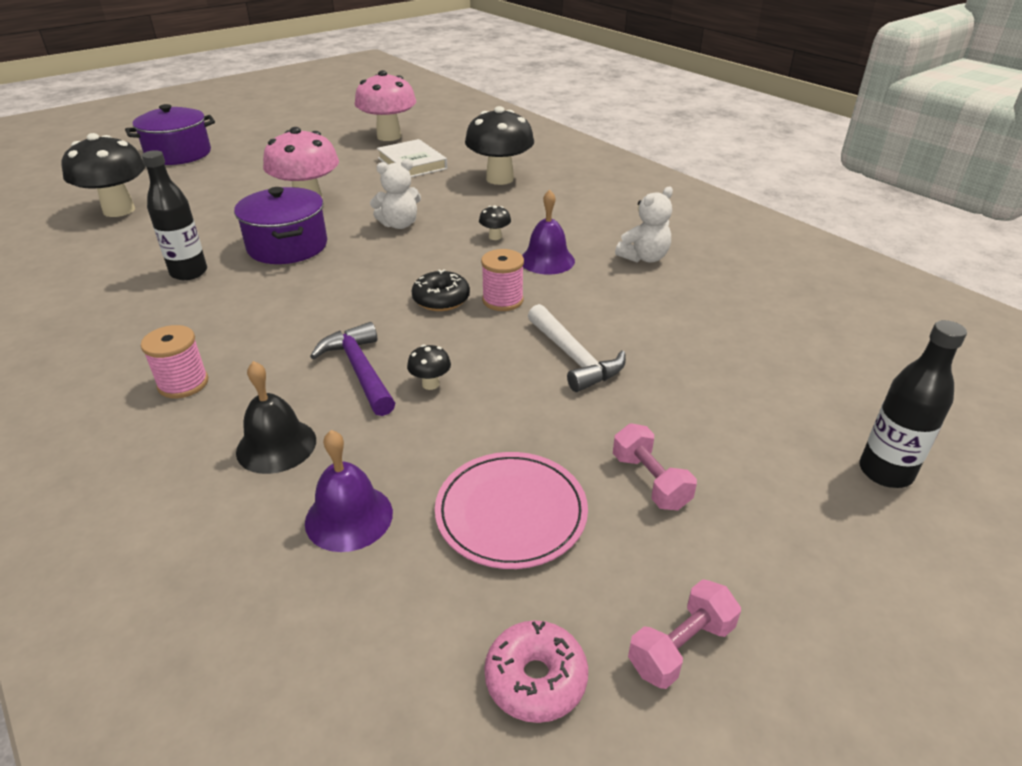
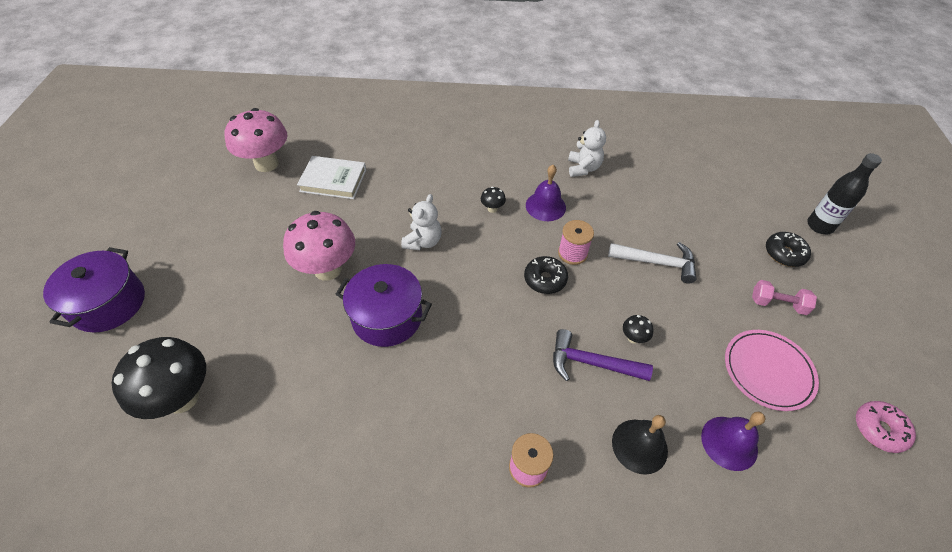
camera: 50 degrees left, 15 degrees up
(189, 272) = (364, 396): black bottle -> none
(500, 179) = (414, 157): black mushroom -> none
(681, 647) = (884, 367): pink dumbbell -> none
(762, 455) = (784, 254): none -> black donut

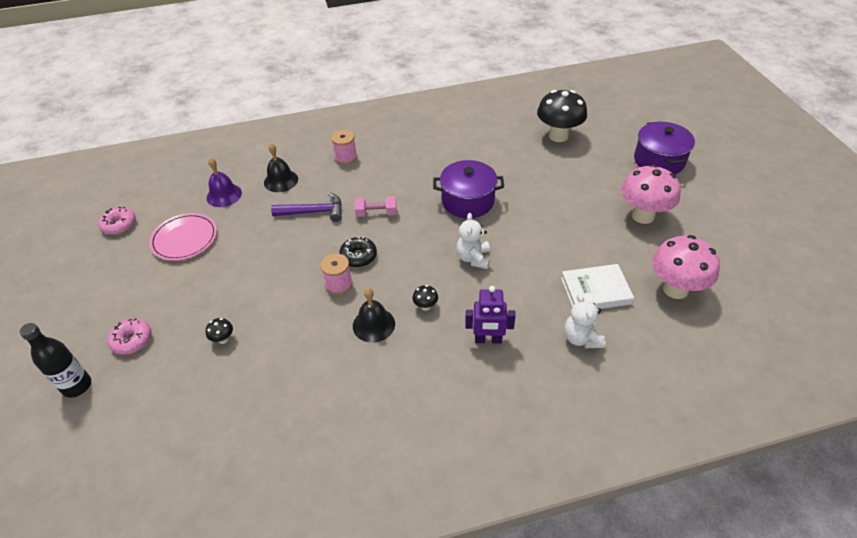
camera: 165 degrees right, 5 degrees down
(327, 269) = (534, 217): pink mushroom -> pink mushroom (643, 216)
(451, 169) = (488, 339): none -> purple robot
(545, 206) = (373, 325): purple bell -> black bell
(583, 168) = (341, 387): white teddy bear -> white teddy bear (581, 338)
(633, 338) = (283, 234): black mushroom -> black mushroom (223, 339)
(657, 263) = (260, 297): white hammer -> none
(777, 304) = (158, 289): pink dumbbell -> pink dumbbell (376, 213)
(784, 254) = (132, 340): black donut -> pink donut

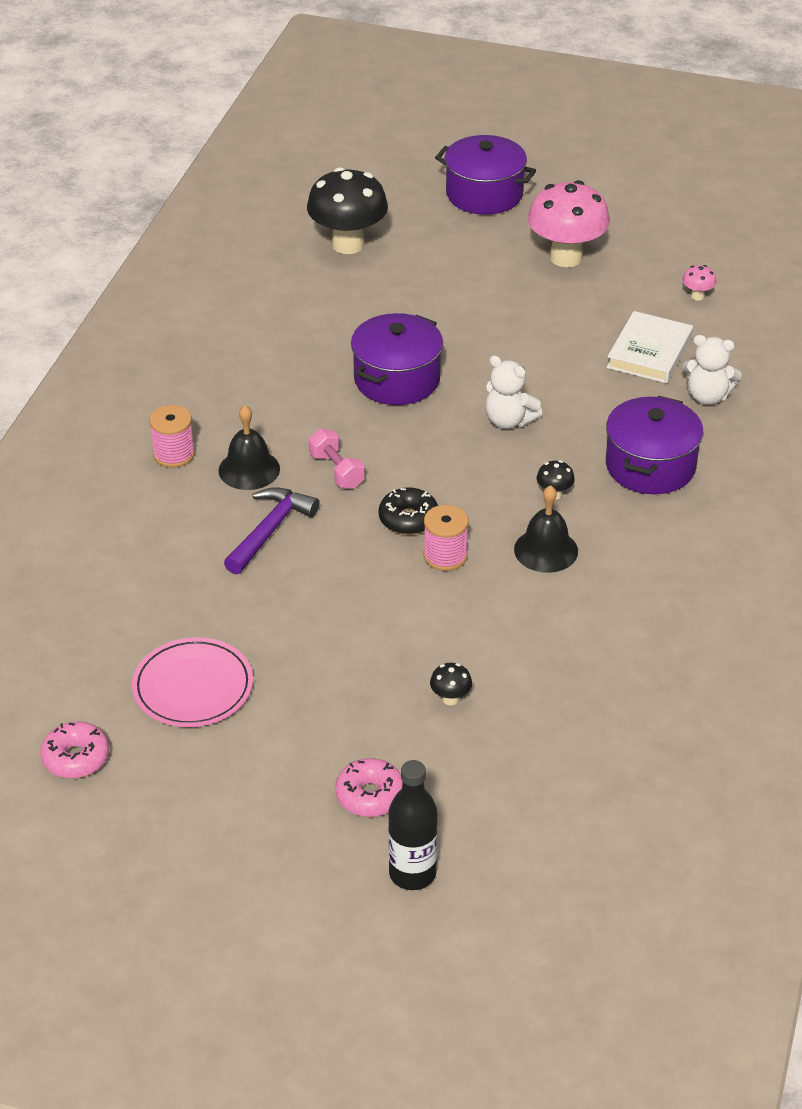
camera: 60 degrees left, 5 degrees down
(224, 195) = (126, 614): purple bell -> none
(281, 180) = (156, 541): black bell -> black bell (249, 469)
(376, 213) = (336, 471): pink dumbbell -> pink dumbbell turned 60 degrees counterclockwise
(488, 339) = (650, 466): purple robot -> purple pot
(675, 289) = (697, 296): pink mushroom -> pink mushroom, size x0.41

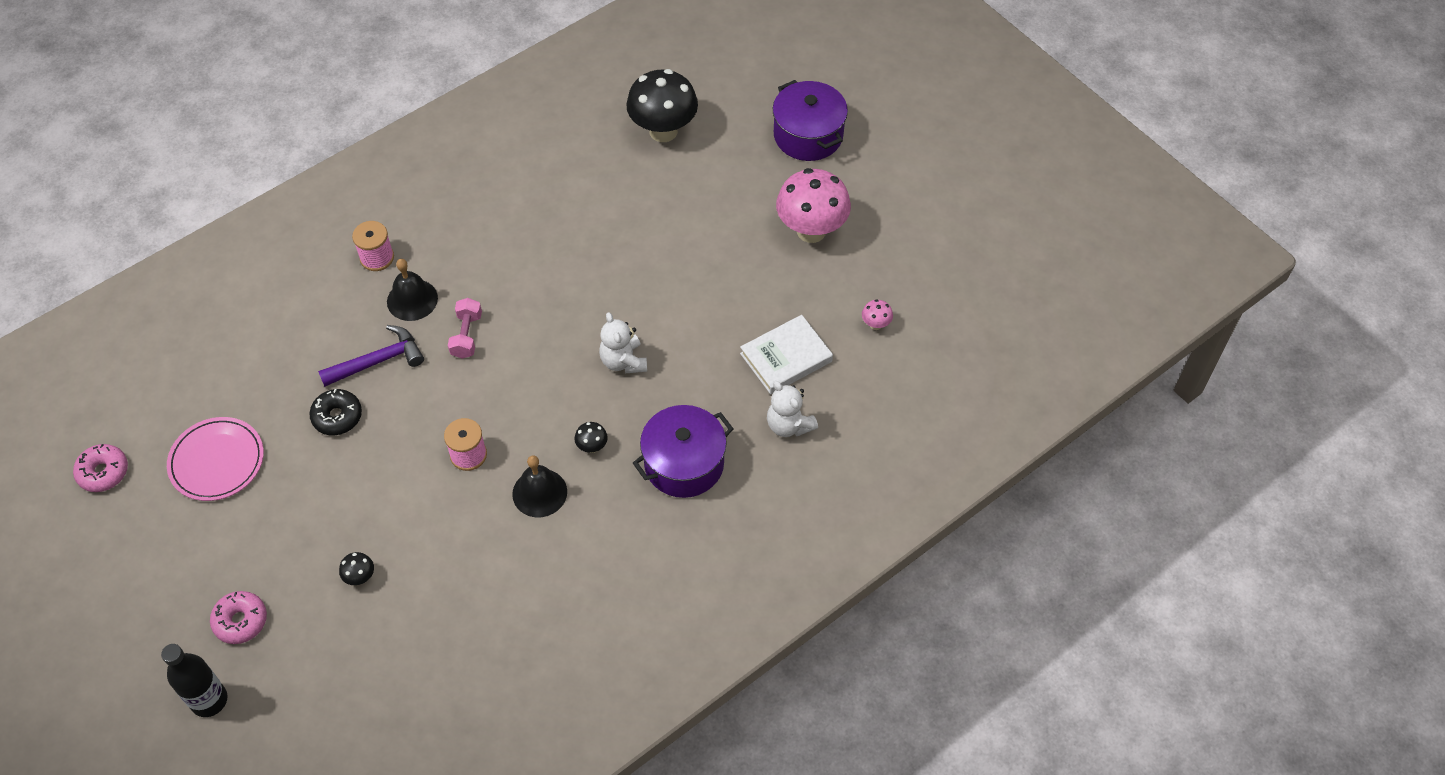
camera: 35 degrees right, 15 degrees up
(397, 379) = (581, 277): purple pot -> none
(408, 519) = (474, 407): black donut -> black donut (337, 416)

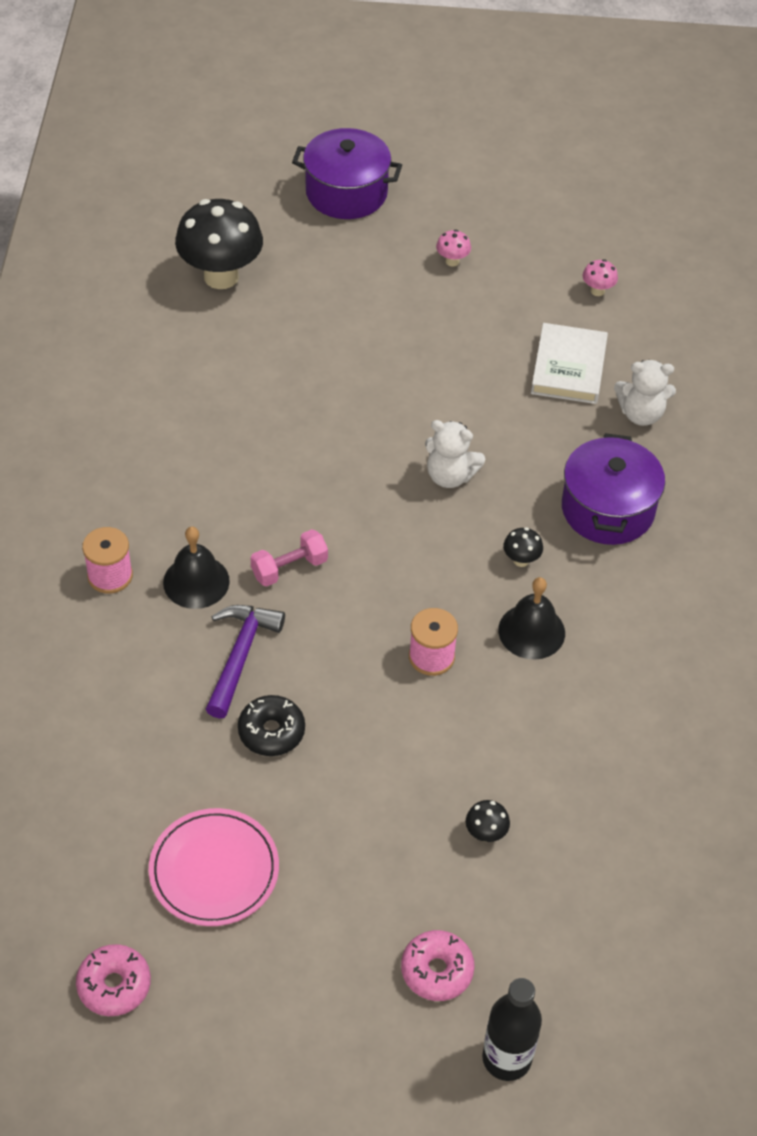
camera: 50 degrees left, 5 degrees down
(467, 335) = (289, 568): pink dumbbell -> pink dumbbell turned 75 degrees counterclockwise
(811, 231) = (452, 261): pink mushroom -> pink mushroom, size x0.41

